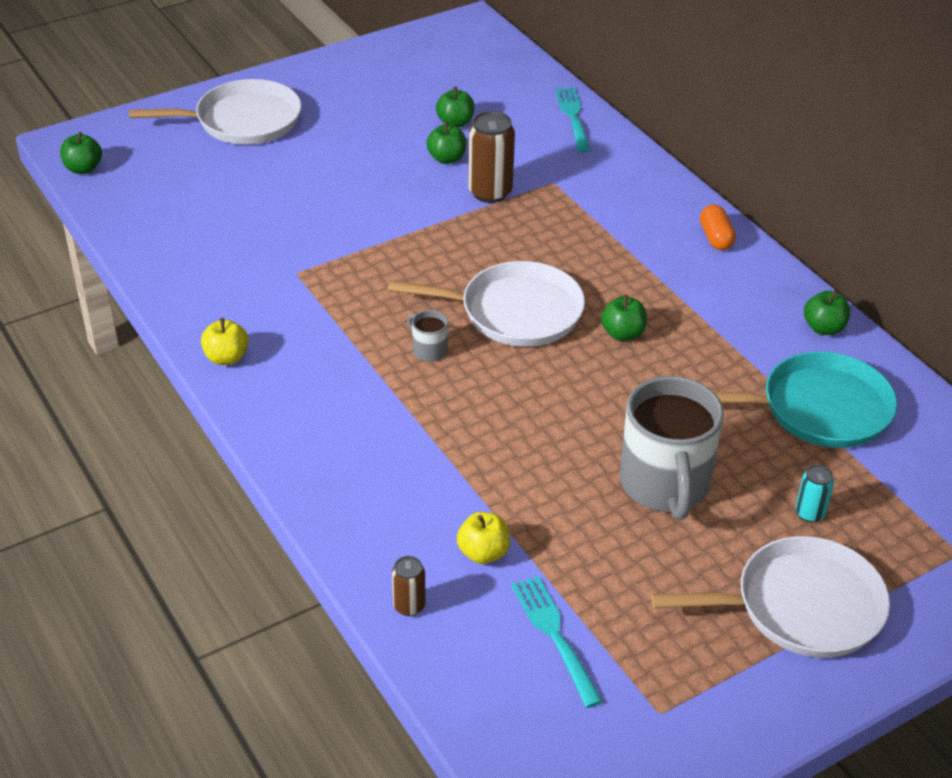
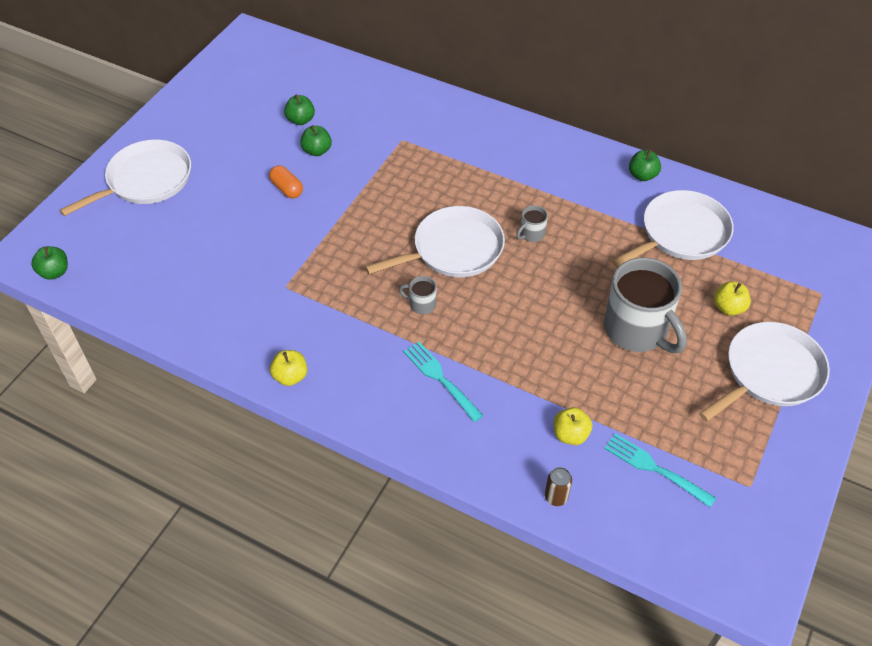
camera: 30 degrees left, 10 degrees up
(490, 192) = (366, 165): brown can -> none
(573, 117) = (376, 83): turquoise fork -> turquoise fork (441, 379)
(623, 334) = (531, 234): green apple -> grey mug
(716, 238) = (533, 138): orange capsule -> orange capsule (287, 189)
(809, 513) = (728, 308): turquoise can -> yellow apple
(818, 409) = (681, 233): turquoise pan -> white pan

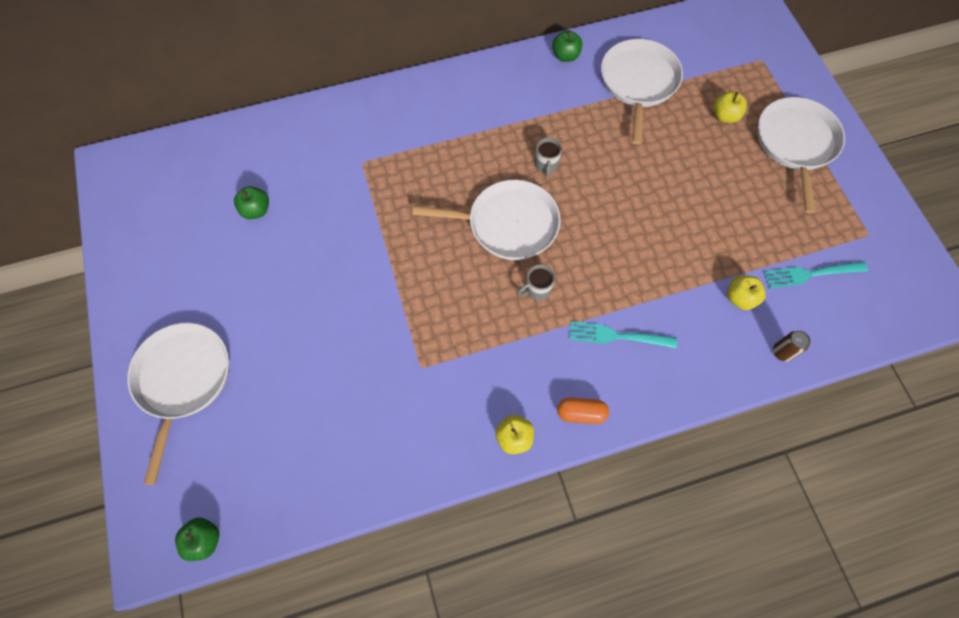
camera: 45 degrees left, 15 degrees up
(287, 189) = (319, 282): orange capsule -> orange capsule (581, 413)
(317, 151) = (304, 227): green apple -> none
(453, 249) = (508, 224): white pan -> white pan turned 75 degrees clockwise
(637, 330) = (693, 182): grey mug -> none

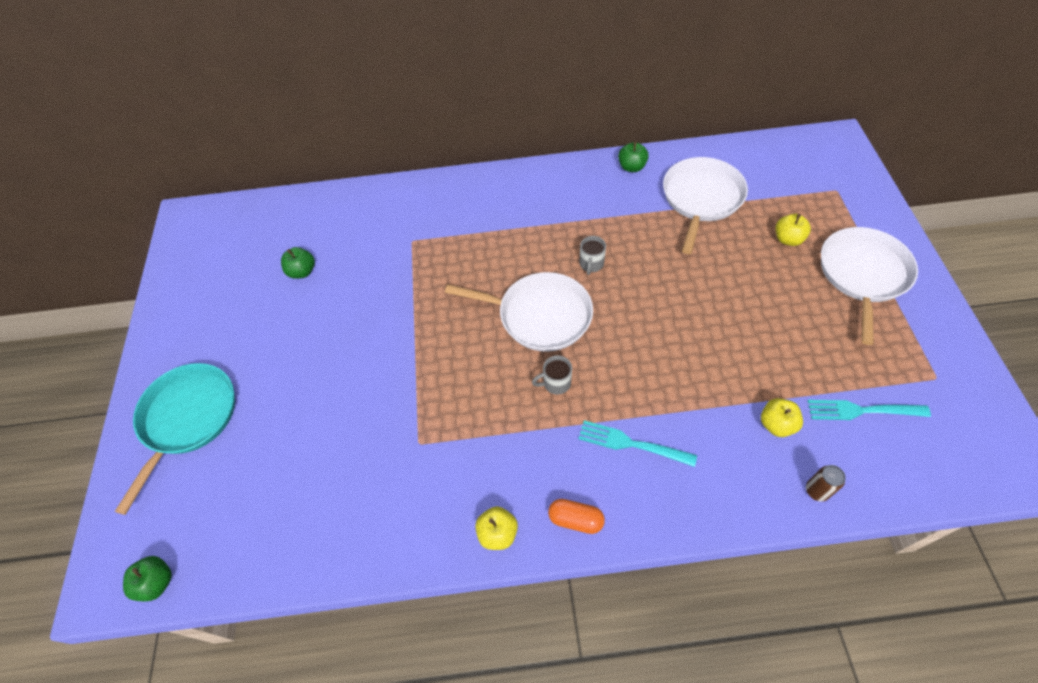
camera: 15 degrees right, 10 degrees down
(183, 380) = (187, 419): white pan -> turquoise pan

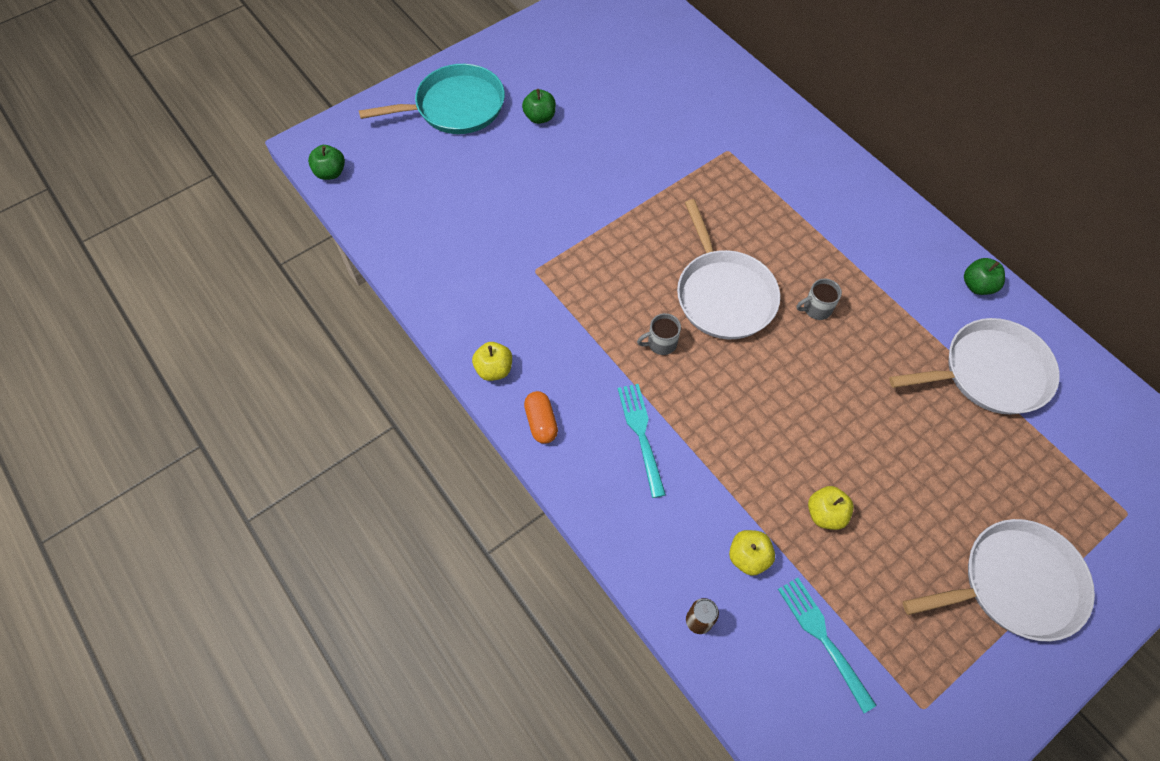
camera: 55 degrees right, 5 degrees up
(302, 272) = (634, 92): green apple -> green apple (540, 117)
(556, 383) = (661, 343): grey mug -> grey mug turned 60 degrees counterclockwise
(788, 239) = (1003, 484): yellow apple -> yellow apple (825, 514)

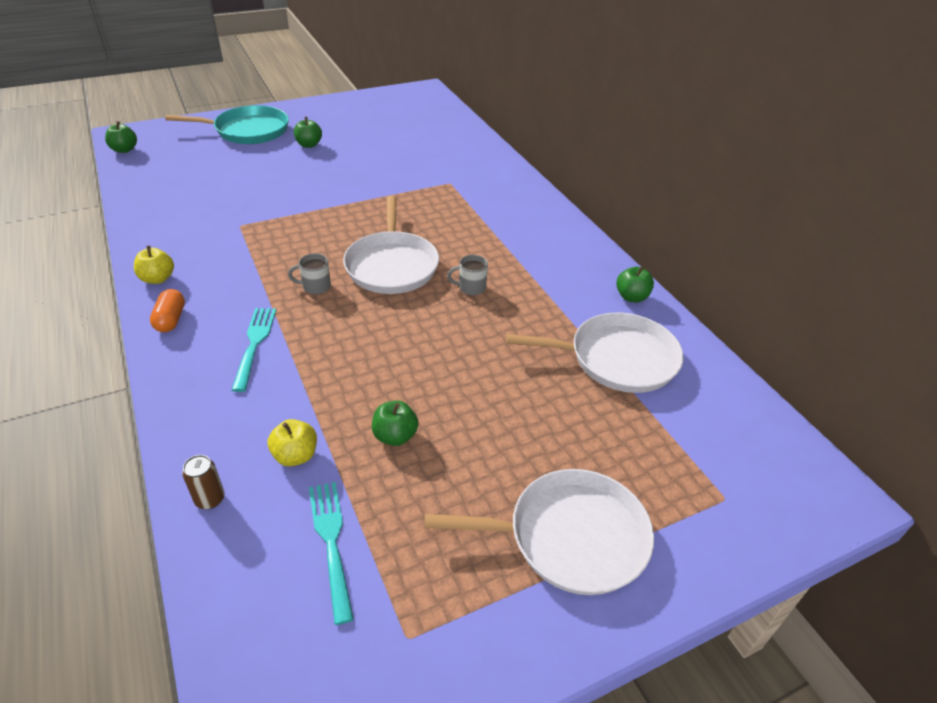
camera: 10 degrees right, 20 degrees down
(825, 514) = (395, 436): yellow apple -> green apple

